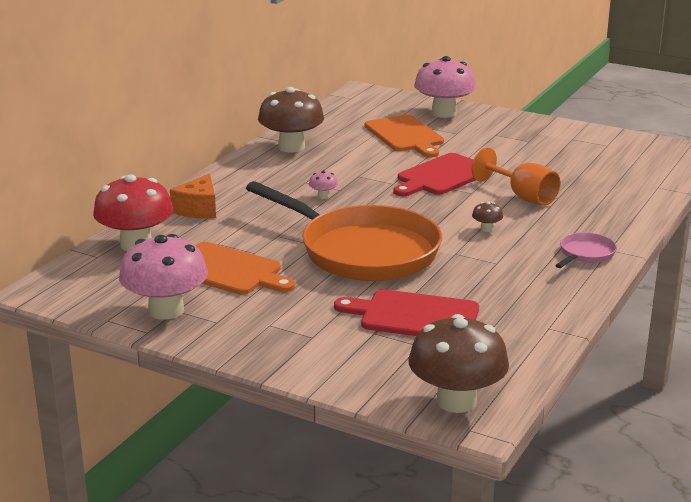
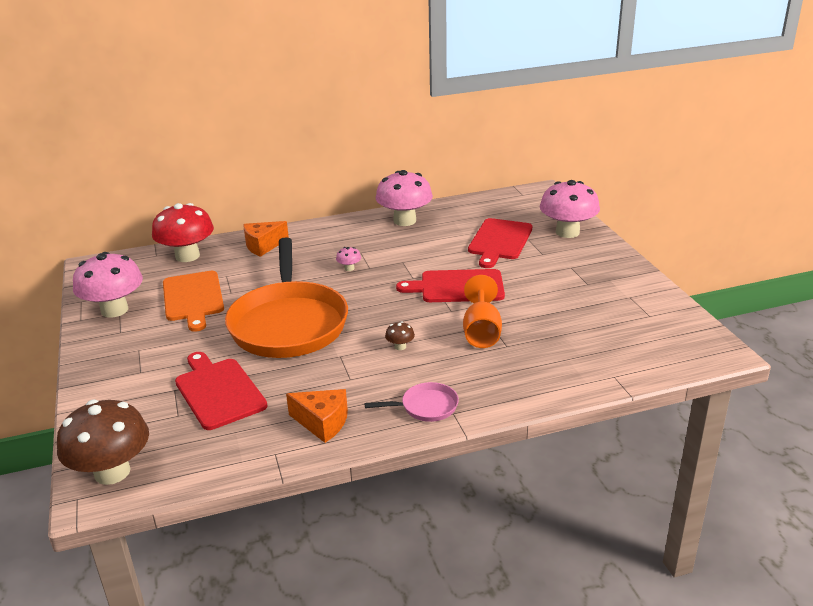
camera: 45 degrees right, 5 degrees up
(291, 147) = (404, 221): brown mushroom -> pink mushroom
(405, 135) = (499, 241): orange cutting board -> red cutting board
(539, 295) = (322, 423): none -> orange cheese

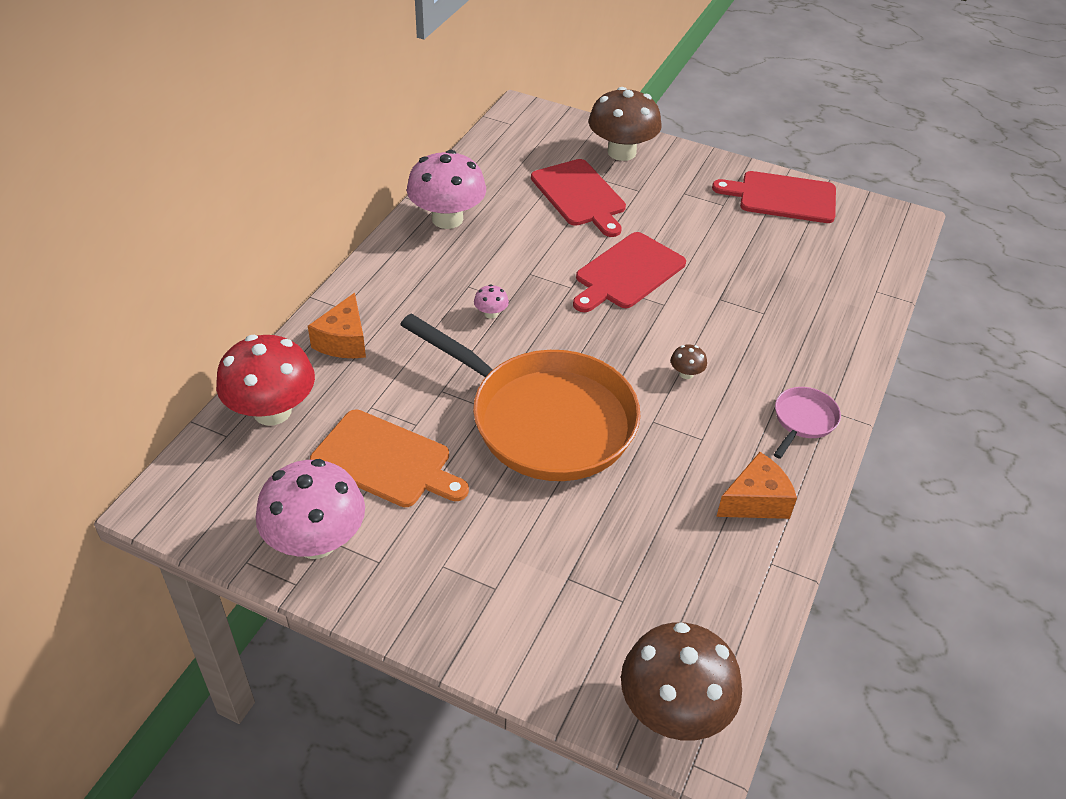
camera: 50 degrees left, 15 degrees up
(218, 391) = (613, 544): red cutting board -> red cutting board (782, 197)
(481, 332) = (724, 311): orange goblet -> none
(567, 232) = (621, 152): pink mushroom -> brown mushroom

